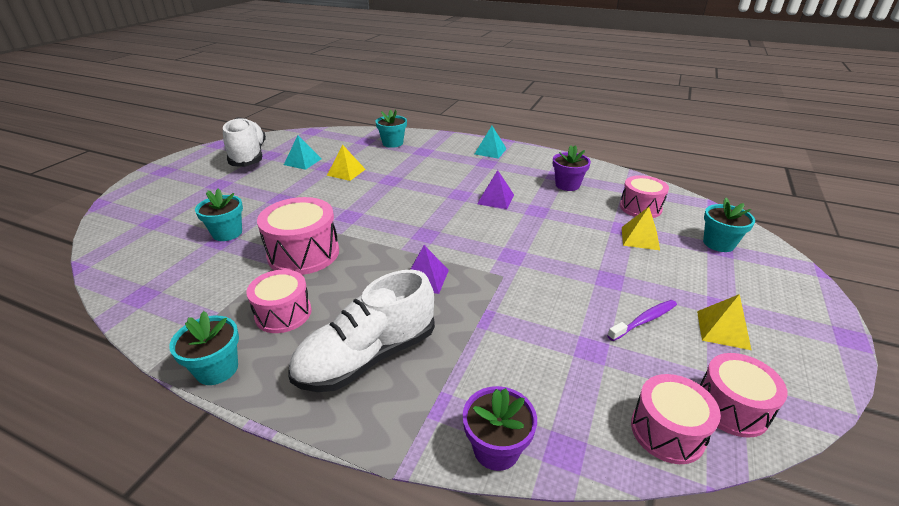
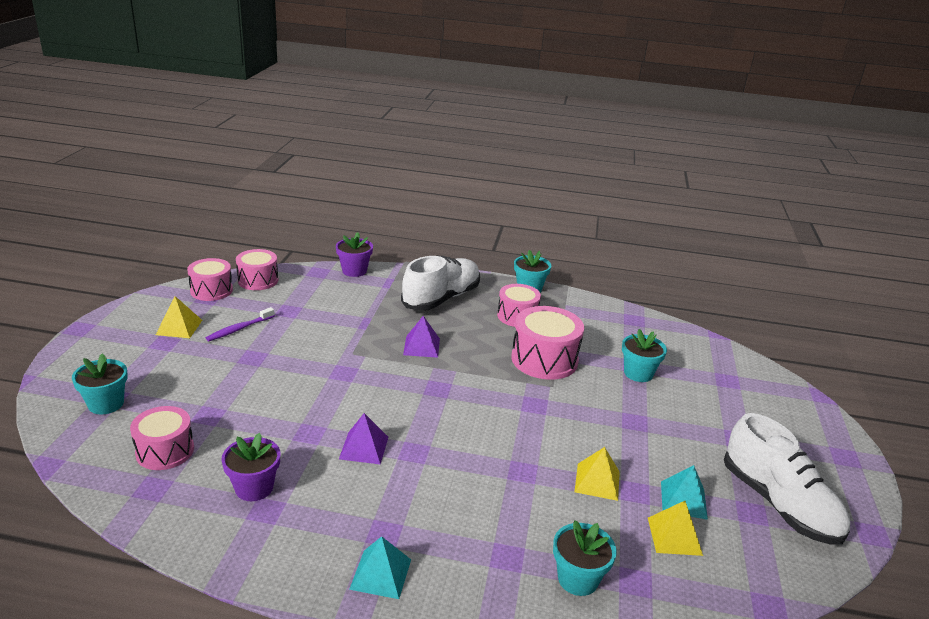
camera: 165 degrees right, 5 degrees down
(640, 238) = (195, 403): yellow pyramid -> yellow pyramid (674, 536)

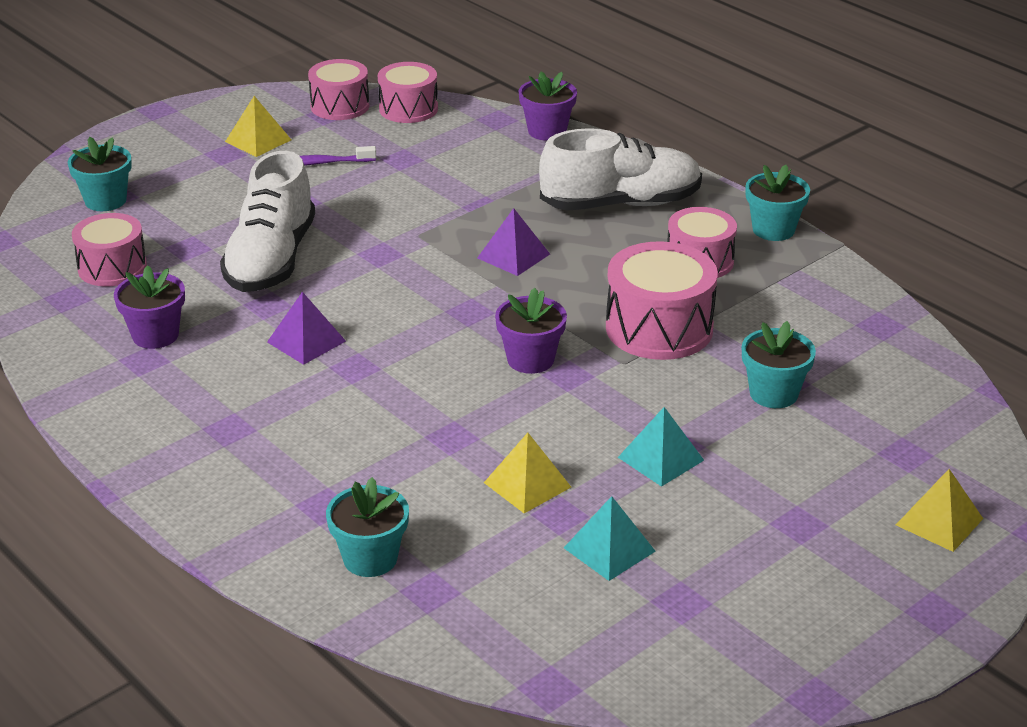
camera: 40 degrees right, 5 degrees up
(380, 574) = (183, 461): turquoise pyramid -> turquoise pyramid (660, 458)
(505, 404) = (530, 359): none -> purple flower pot
(674, 536) = (540, 576): yellow pyramid -> yellow pyramid (939, 521)
(779, 504) = (734, 611): white shoe -> white shoe (271, 260)

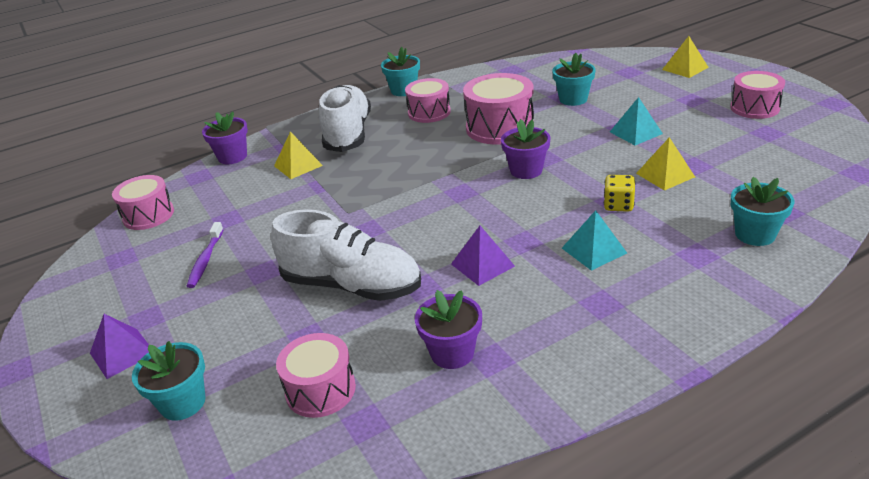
camera: 75 degrees left, 0 degrees up
(258, 140) = (137, 297): yellow pyramid -> yellow pyramid (298, 165)
(340, 106) = (113, 250): pink drum -> pink drum (754, 108)
(441, 441) = (618, 205): none -> yellow dice
(513, 256) = (395, 174): purple pyramid -> purple pyramid (122, 353)
(609, 549) = (726, 151): turquoise pyramid -> turquoise pyramid (594, 250)

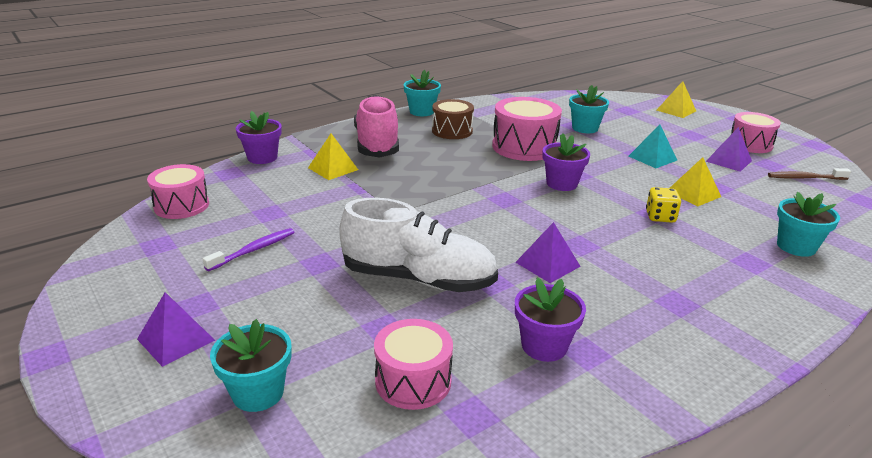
camera: 10 degrees left, 5 degrees down
(205, 260) = (254, 250): purple toothbrush -> purple toothbrush turned 135 degrees counterclockwise
(348, 134) = (377, 144): white shoe -> pink shoe
(429, 112) = (452, 131): pink drum -> brown drum
(594, 250) = (652, 255): turquoise pyramid -> none
(721, 131) = (728, 161): none -> purple pyramid
(801, 148) = (805, 178): none -> brown toothbrush

